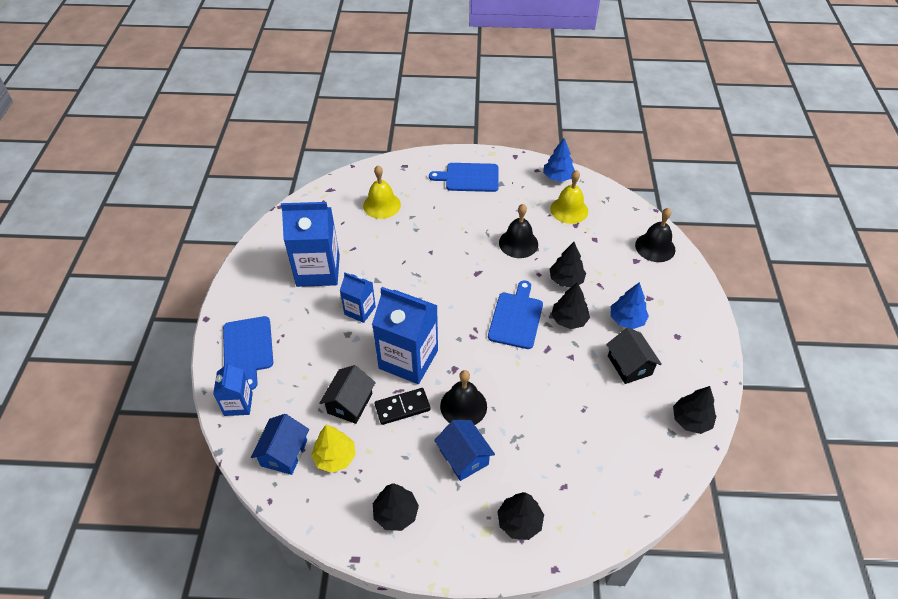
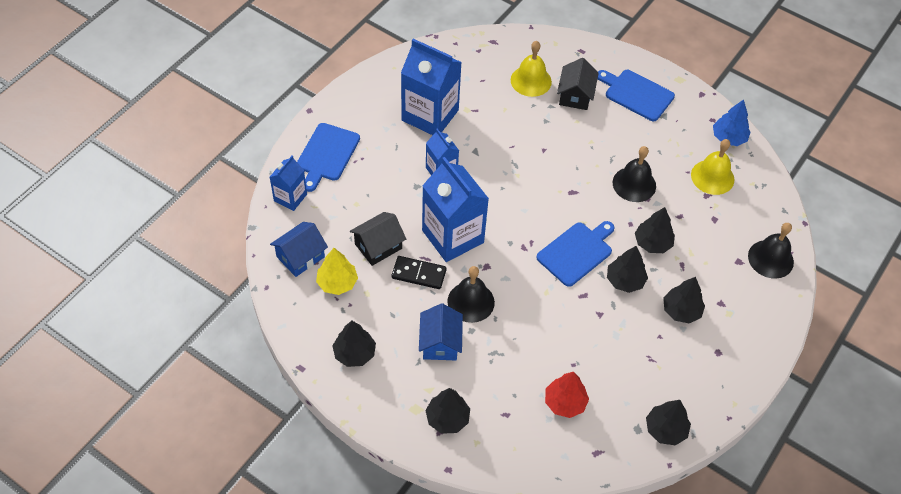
camera: 30 degrees right, 5 degrees up
(601, 446) = (565, 402): none -> red tree
(626, 319) = (681, 310): blue tree -> black tree
(629, 365) = (648, 351): black house -> black house (575, 95)

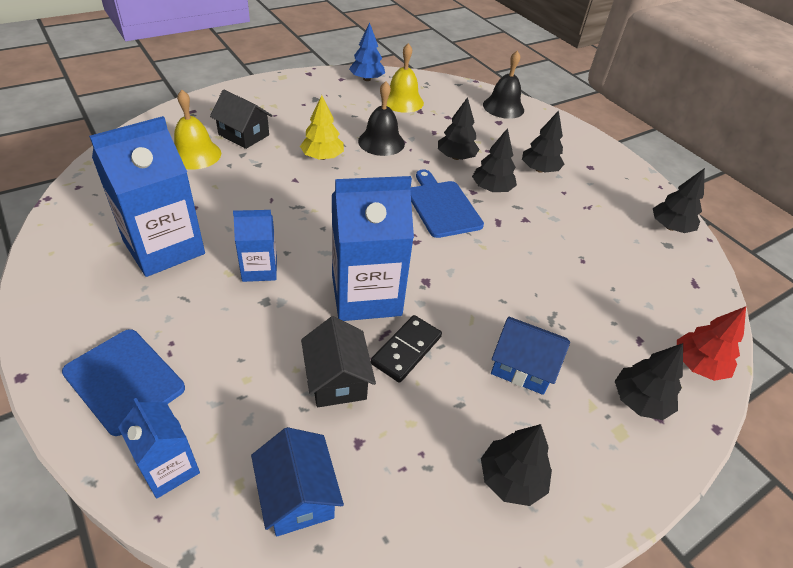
camera: 70 degrees left, 10 degrees down
(337, 283) = (375, 457): yellow tree -> yellow tree (322, 157)
(471, 302) = (471, 314): black bell -> none
(565, 402) = (630, 284): red tree -> red tree (698, 365)
(636, 94) = (277, 102): blue cutting board -> none

